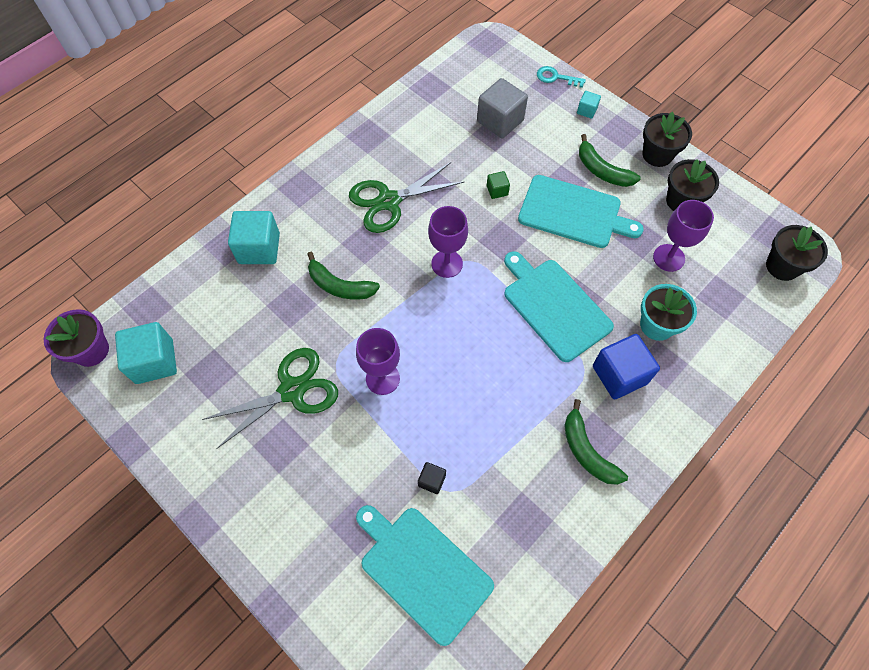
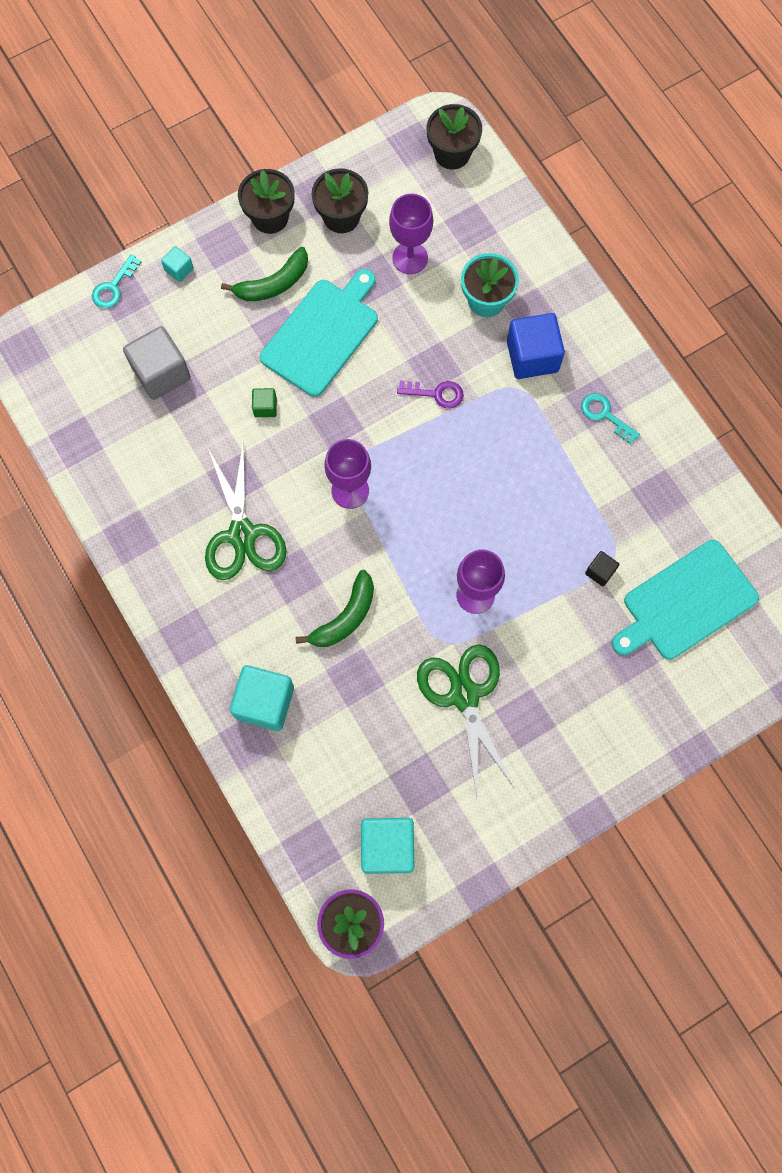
camera: 75 degrees left, 10 degrees up
(554, 306) = (436, 394): turquoise cutting board -> purple key
(587, 451) = (605, 415): green banana -> turquoise key

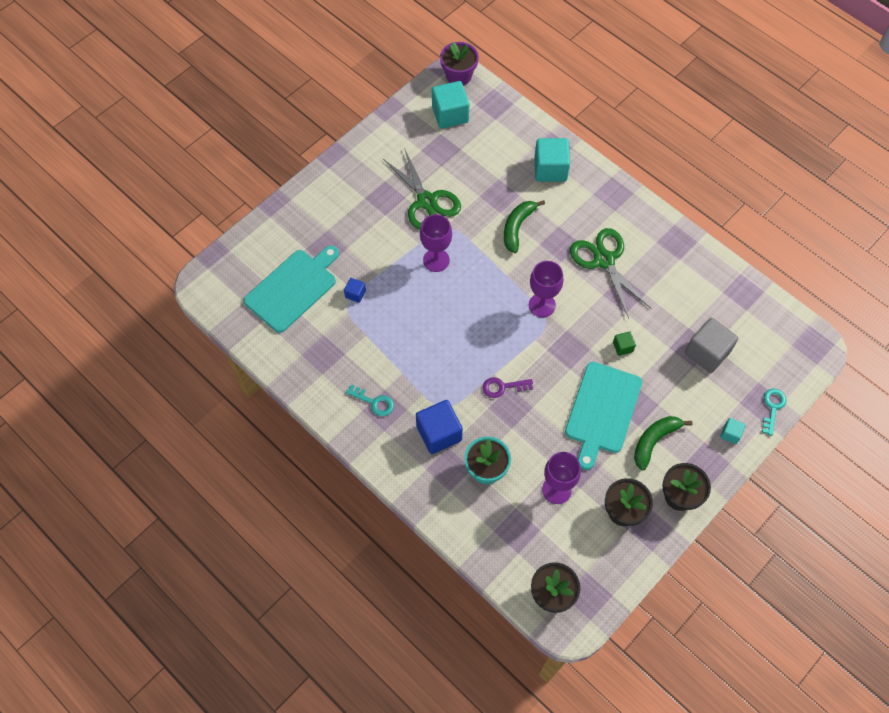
camera: 165 degrees right, 10 degrees down
(600, 572) = (355, 294): black cube -> blue cube

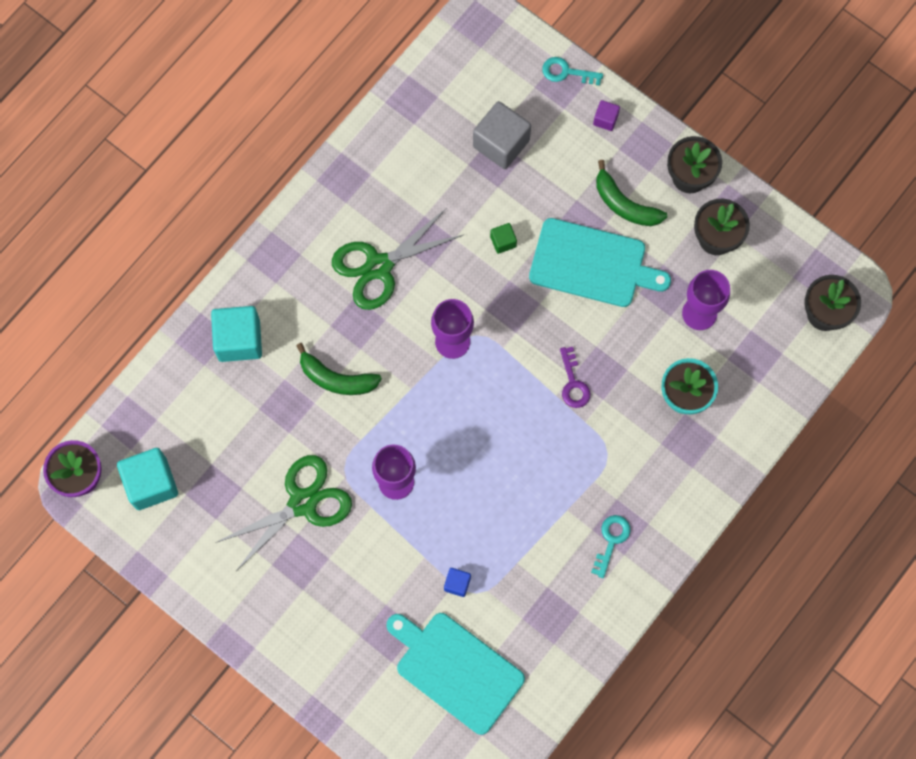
camera: 95 degrees left, 10 degrees up
(439, 433) = (644, 456): blue cube -> none
(730, 434) = (605, 119): turquoise cube -> purple cube

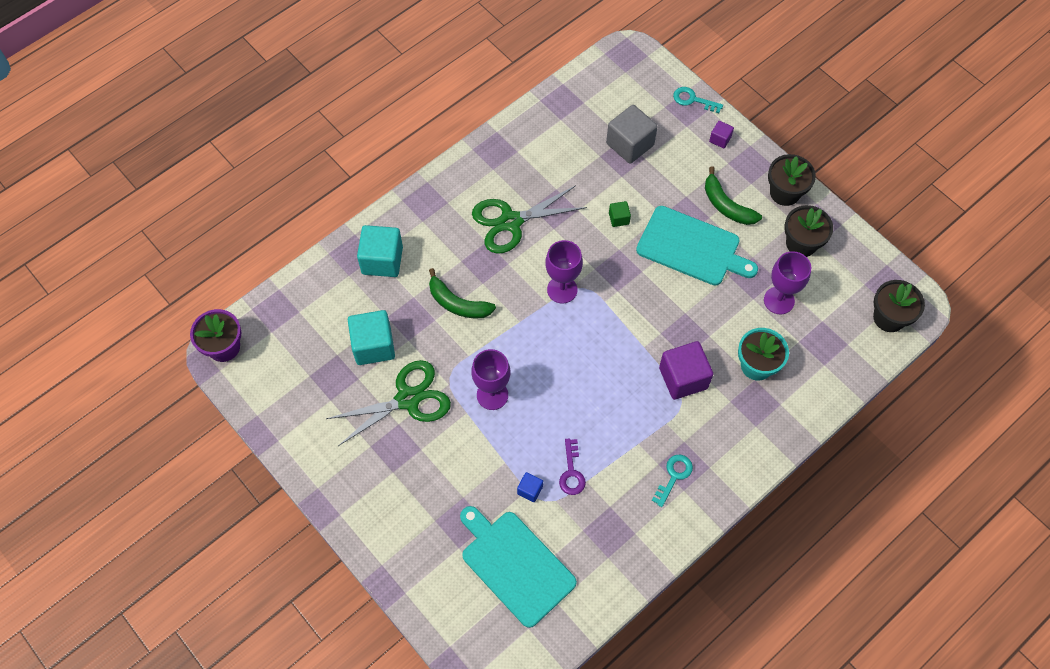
camera: 10 degrees right, 10 degrees down
(151, 483) = (282, 362): turquoise cube -> turquoise cube (373, 346)
(573, 383) = (660, 339): purple key -> purple key (571, 472)
(605, 425) = (683, 378): none -> purple cube

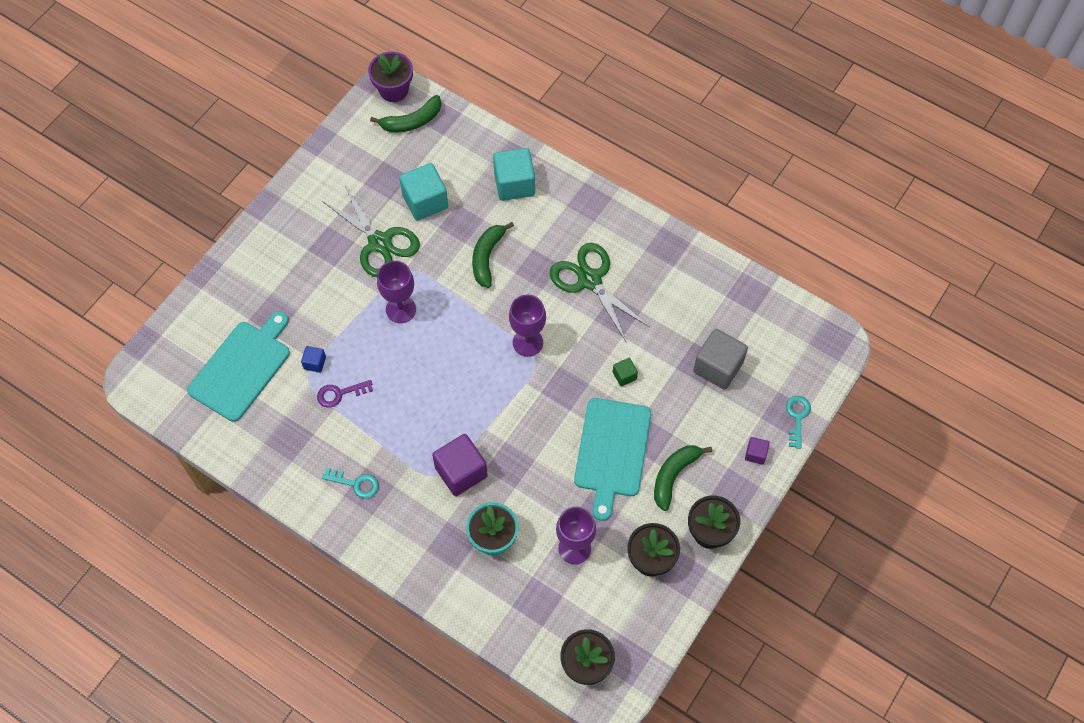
camera: 75 degrees right, 0 degrees up
(271, 337) = (412, 121): none -> green banana

